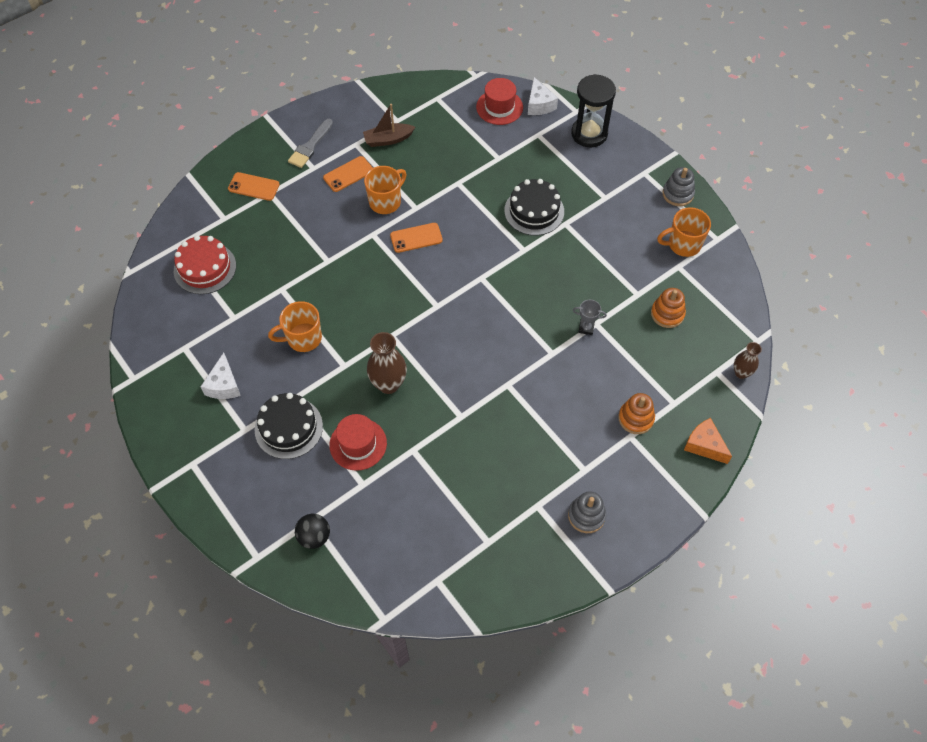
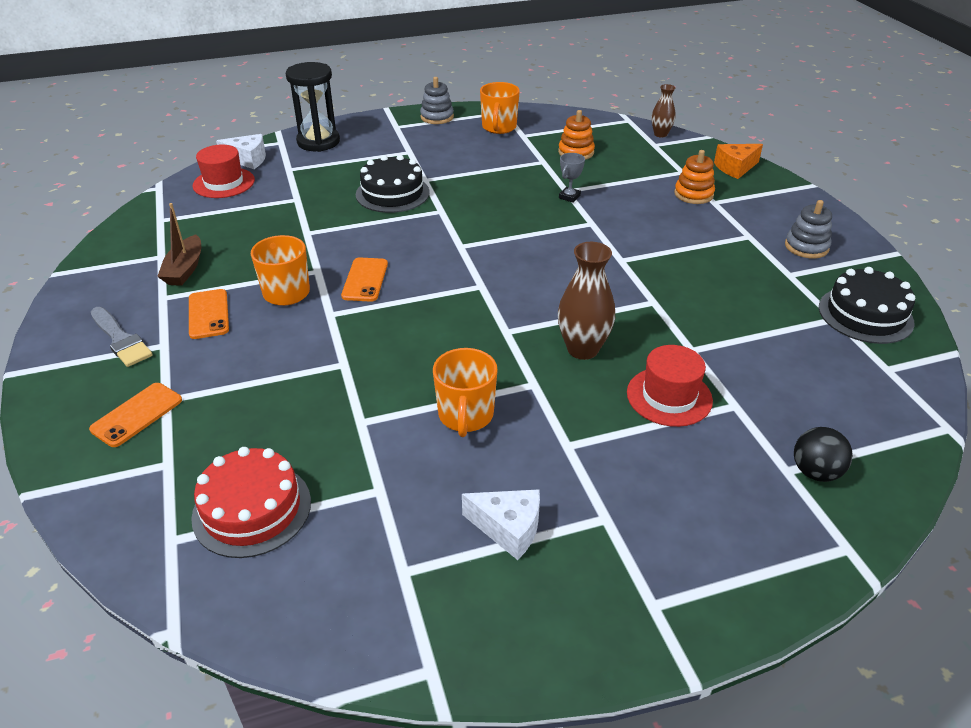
camera: 70 degrees left, 20 degrees down
(288, 428) = (619, 463): black cake -> black cake (865, 315)

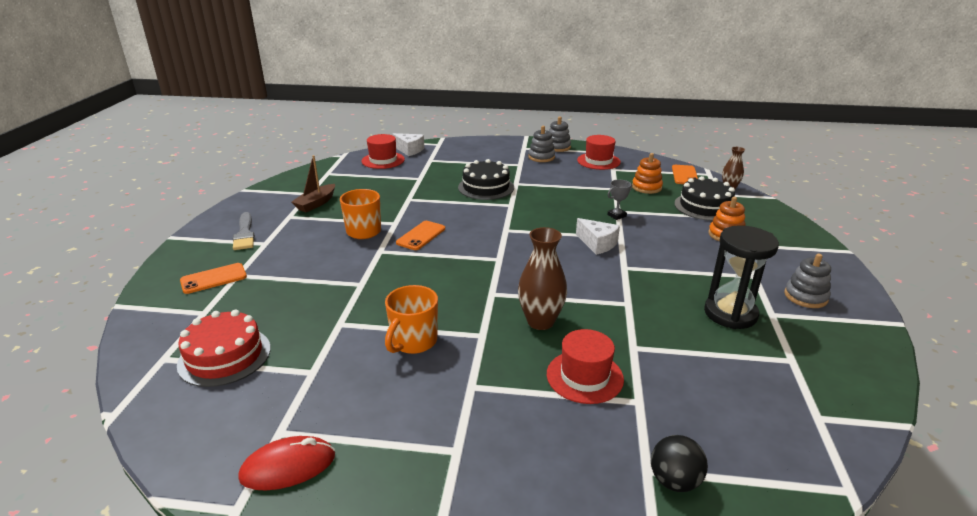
camera: 25 degrees right, 10 degrees down
(208, 314) = (306, 232): orange phone -> orange phone (684, 175)
(318, 142) = (463, 148): black hourglass -> black hourglass (730, 314)
(428, 135) = (541, 157): none -> grey stacking toy
(447, 603) = (288, 467): none -> red mouse
(499, 127) = (598, 161): orange mug -> red hat
(508, 528) = (376, 430): white cheese -> white cheese (597, 244)
(735, 168) = (780, 224): orange cheese -> none
(865, 315) = (827, 365): black cake -> black cake (705, 206)

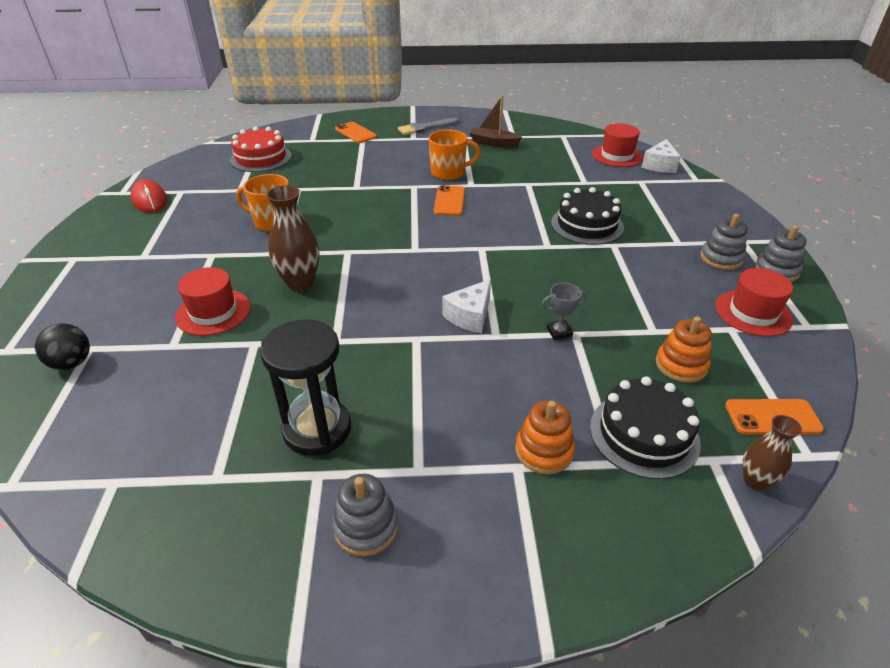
camera: 80 degrees right, 10 degrees up
(421, 236) = (449, 201): orange phone -> orange phone turned 75 degrees clockwise
(616, 215) = (559, 332): grey trophy -> grey trophy turned 60 degrees counterclockwise

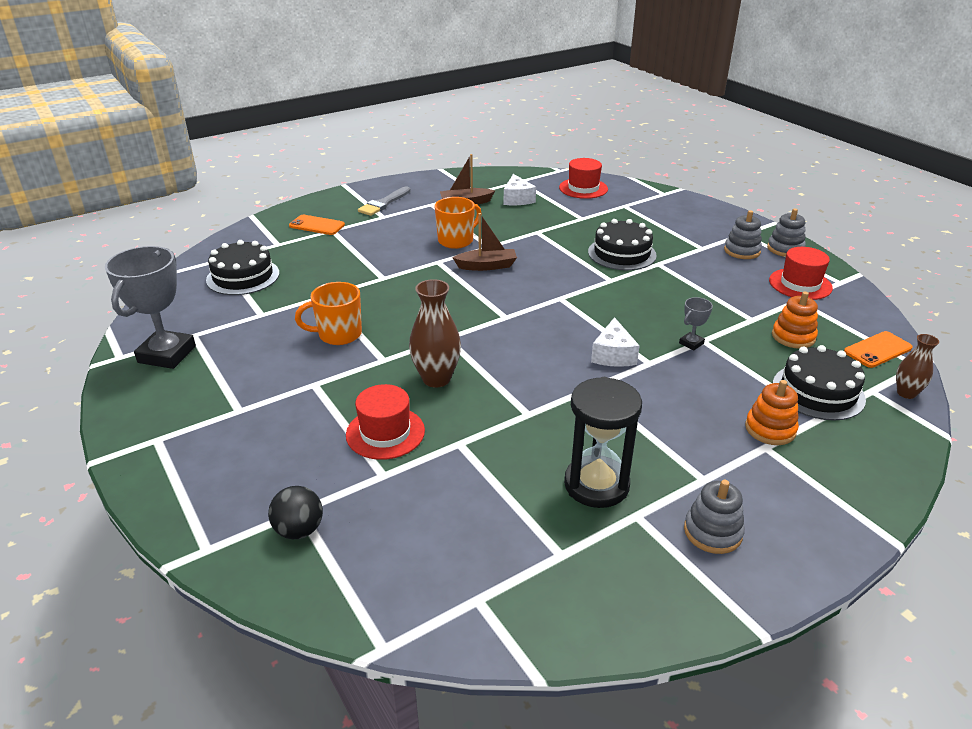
camera: 30 degrees left, 5 degrees down
(149, 200) = (167, 354): red mouse -> grey trophy
(261, 158) = (243, 276): red cake -> black cake
(449, 201) = (487, 266): orange phone -> brown boat
(659, 165) = (625, 188): white cheese -> white cheese (517, 199)

